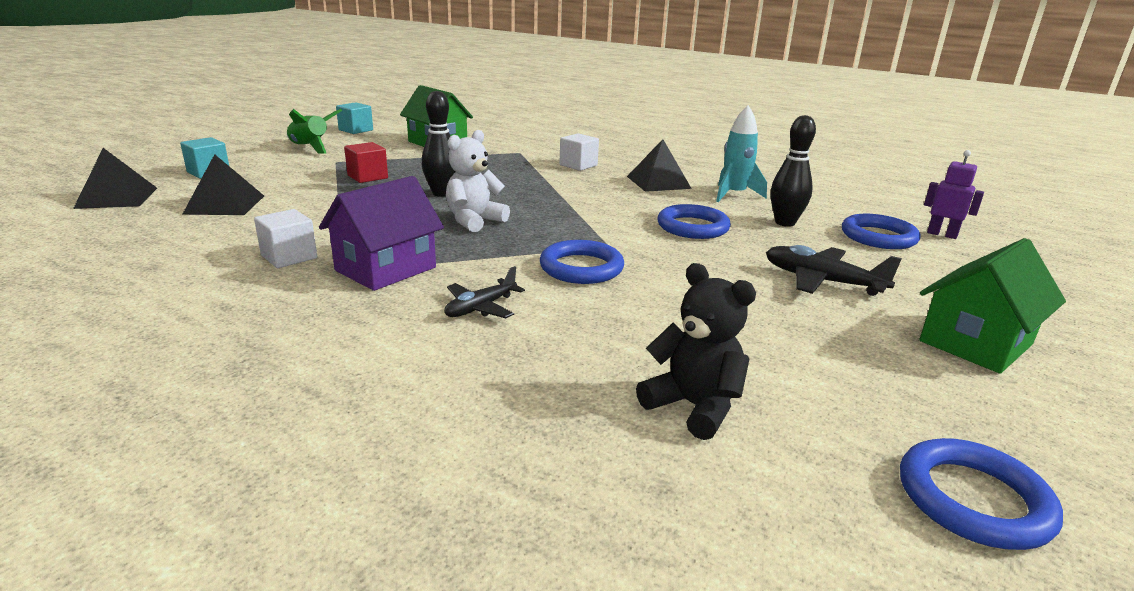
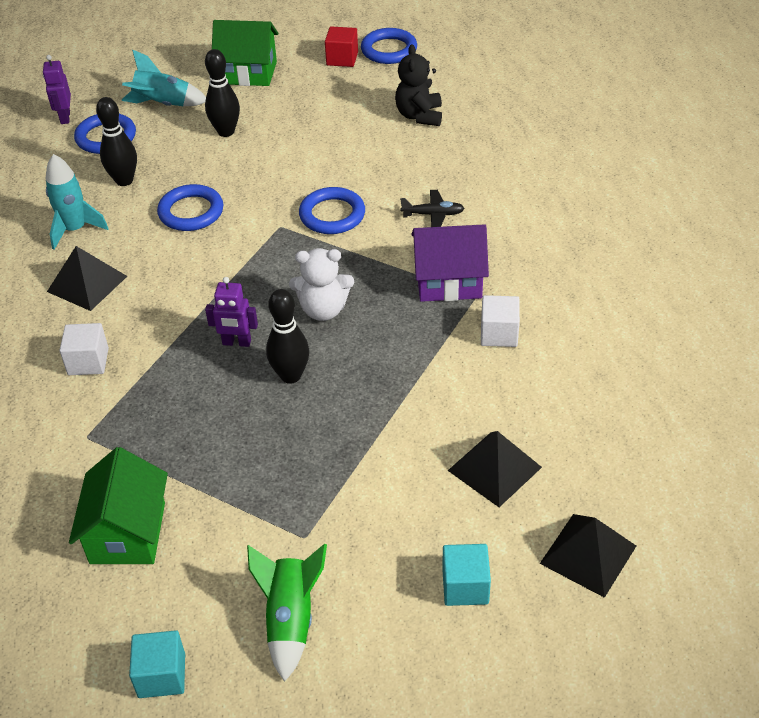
camera: 130 degrees left, 20 degrees up
(367, 177) = (315, 461): red cube -> red cube (342, 59)
(507, 193) = (236, 342): none -> purple robot
(822, 281) = (226, 132): black plane -> black bowling pin
(927, 275) = (163, 104): none -> turquoise rocket

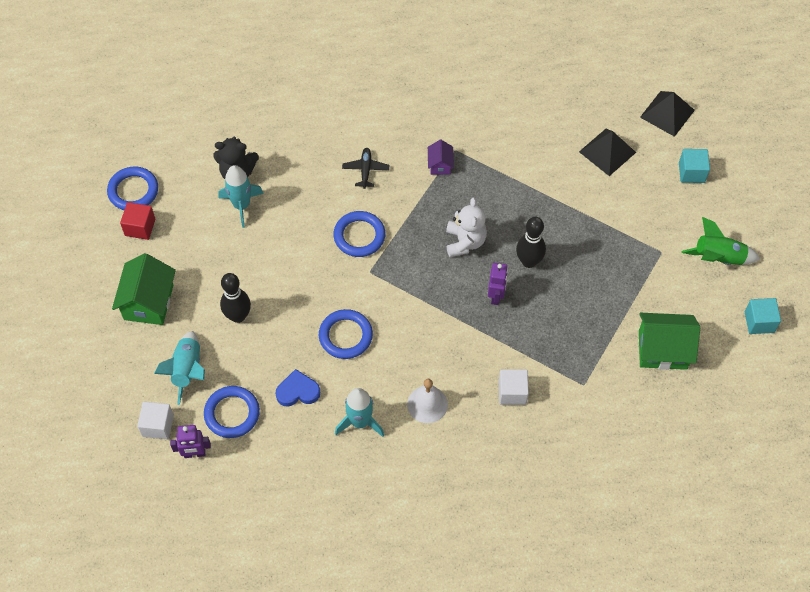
camera: 90 degrees left, 15 degrees up
(87, 283) = (427, 404): black pyramid -> white bell
(124, 180) = (298, 391): black bowling pin -> blue heart
(373, 122) = (241, 206): none -> turquoise rocket
(448, 281) = (440, 165): purple house -> purple house, size x0.52
(499, 334) = (493, 140): white cube -> white cube (158, 425)

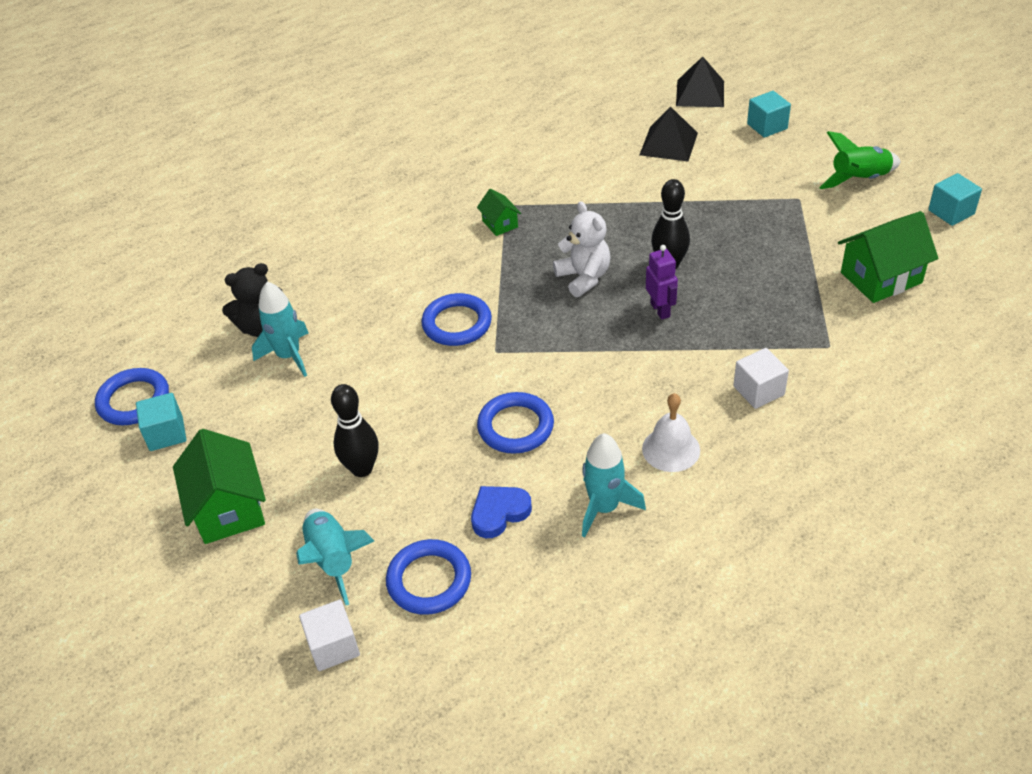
camera: 25 degrees left, 15 degrees down
(140, 227) = (166, 434): red cube -> turquoise cube
(194, 454) = (409, 655): purple robot -> none
(365, 170) = (418, 262): black plane -> none
(440, 165) = (500, 224): purple house -> green house

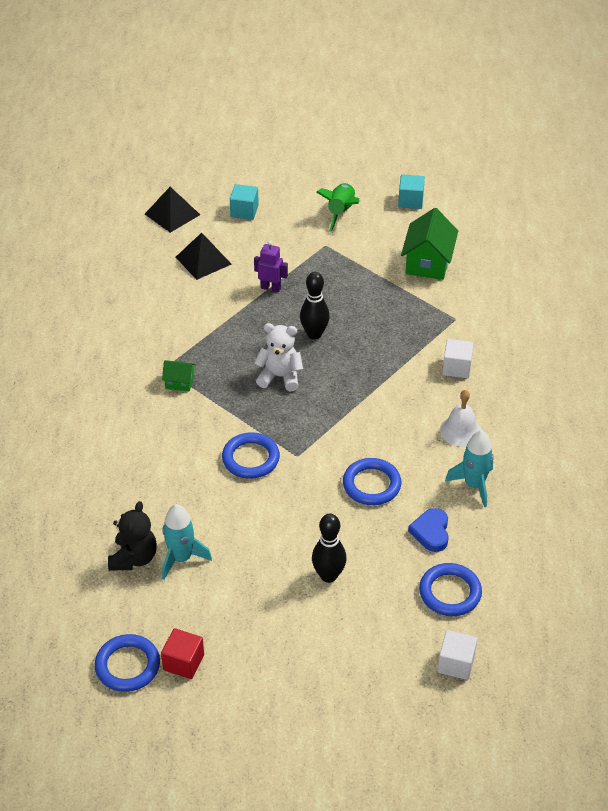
camera: 55 degrees left, 0 degrees up
(166, 434) = (183, 662): turquoise cube -> red cube
(228, 508) = (292, 661): green house -> none
(333, 560) = (390, 629): turquoise rocket -> none
(660, 310) = (348, 363): purple robot -> purple robot (271, 288)

